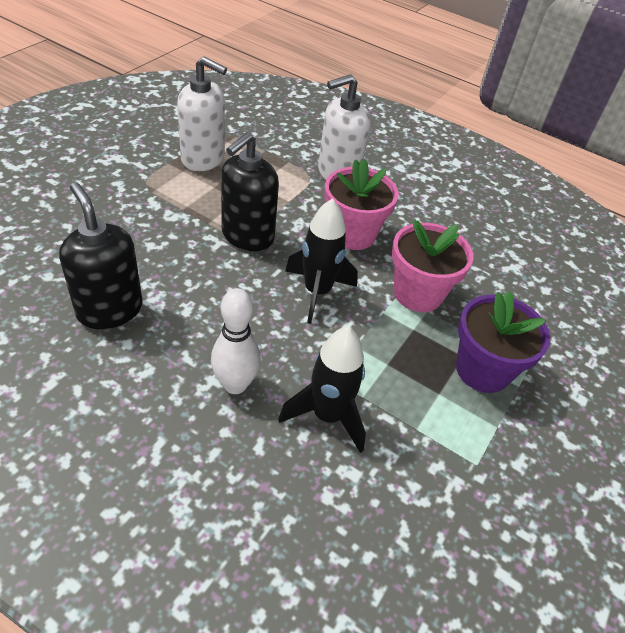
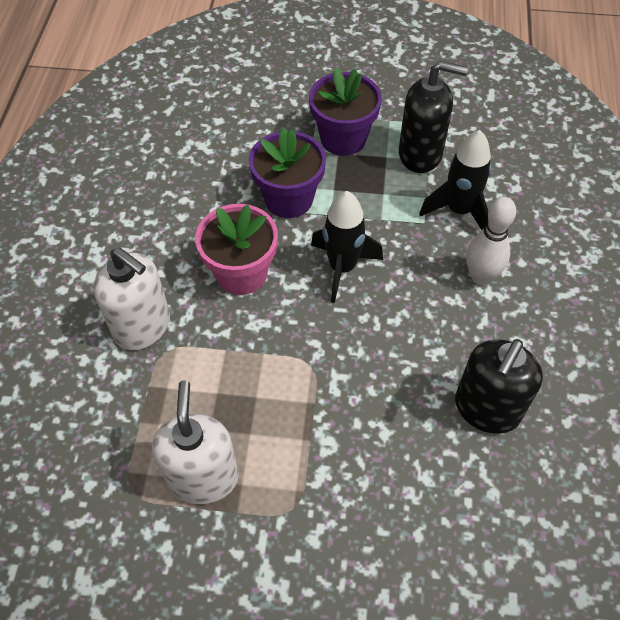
camera: 110 degrees left, 10 degrees up
(247, 236) = (309, 357): black soap dispenser -> black soap dispenser (420, 154)
(418, 293) = (289, 199): pink flower pot -> purple flower pot

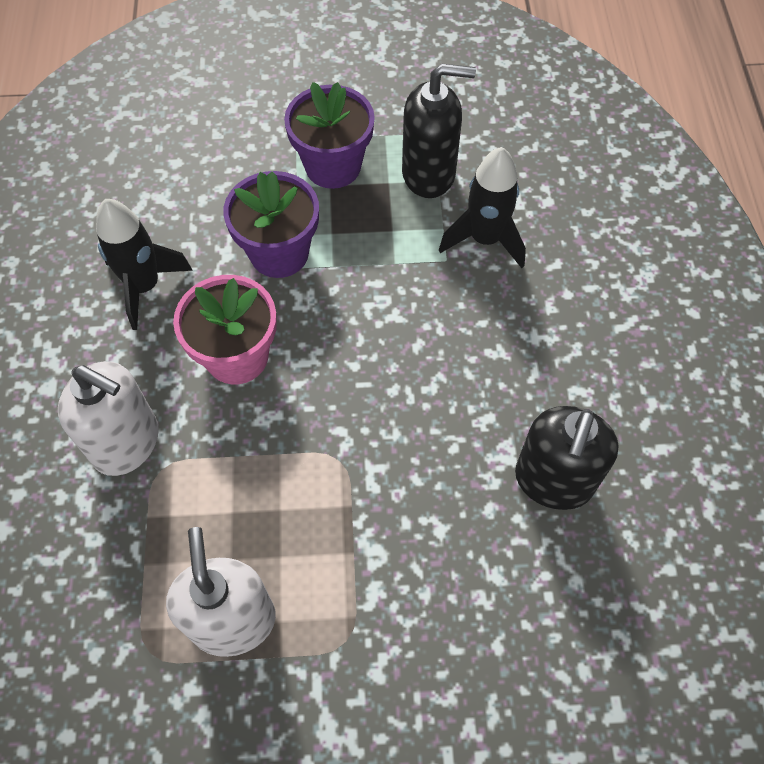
camera: 10 degrees left, 5 degrees up
(342, 267) = (358, 331): black rocket -> black rocket (145, 286)
(480, 276) = (522, 318): white bowling pin -> none

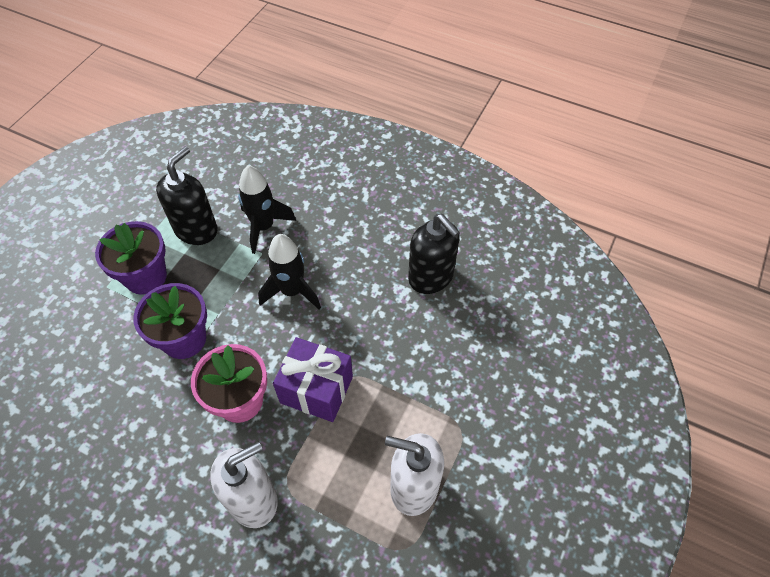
camera: 60 degrees left, 5 degrees down
(145, 286) = (142, 434): black rocket -> black rocket (292, 291)
(298, 431) = (316, 389): none -> purple gift

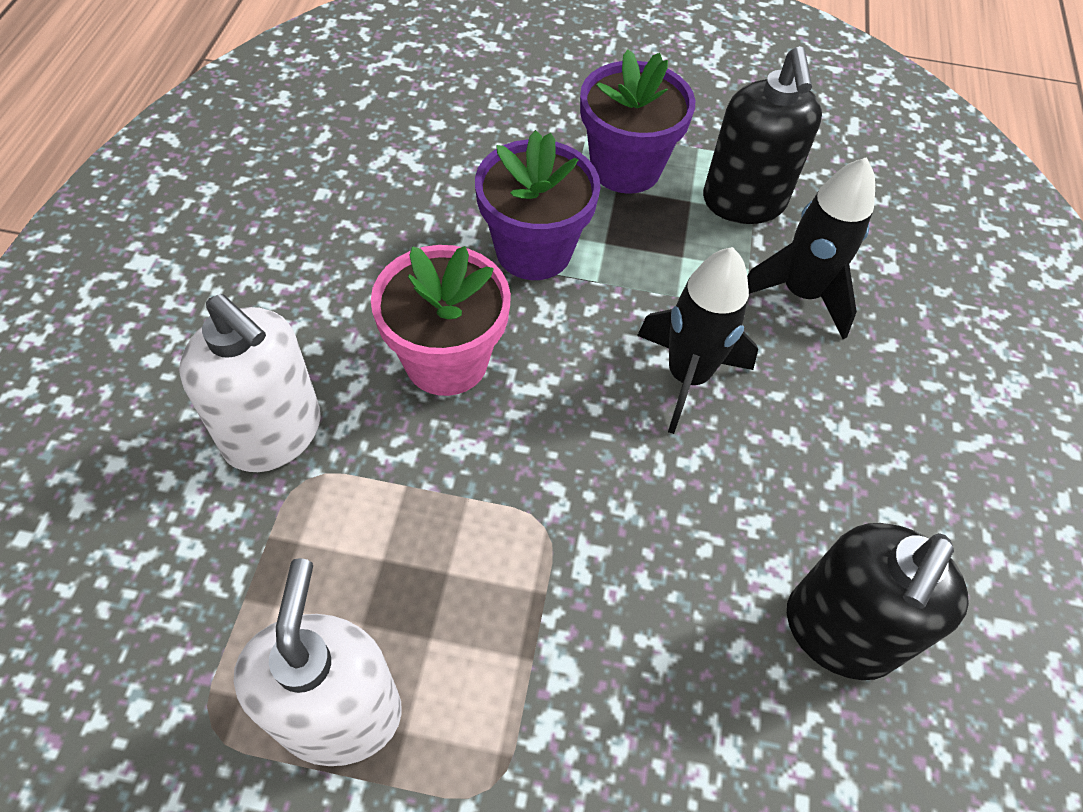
camera: 70 degrees right, 0 degrees up
(196, 230) = (744, 202): black soap dispenser -> black soap dispenser turned 75 degrees clockwise
(316, 389) = (500, 474): purple gift -> none

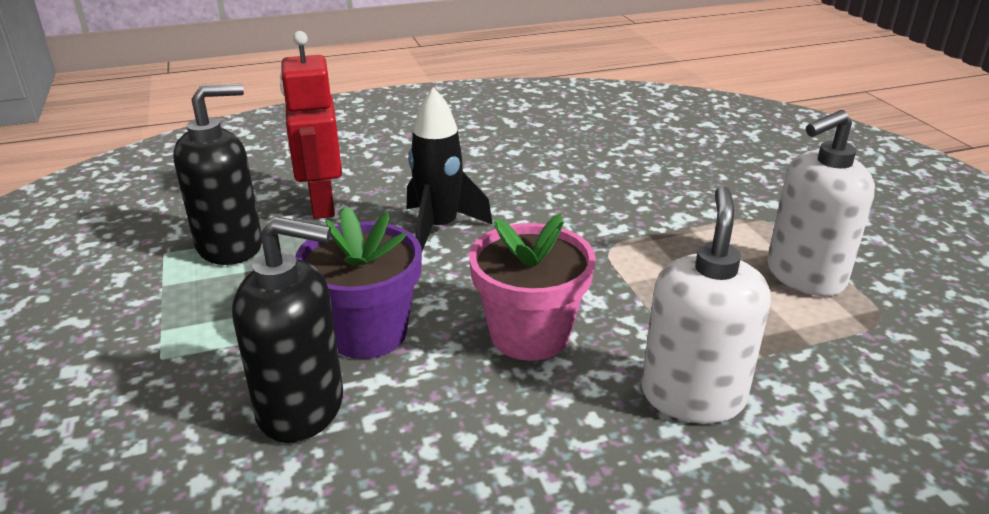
camera: 115 degrees left, 25 degrees down
(625, 168) = (215, 316): purple flower pot -> none
(800, 294) = (322, 204): black rocket -> red robot
(838, 632) = (561, 153): black soap dispenser -> black soap dispenser (302, 408)

